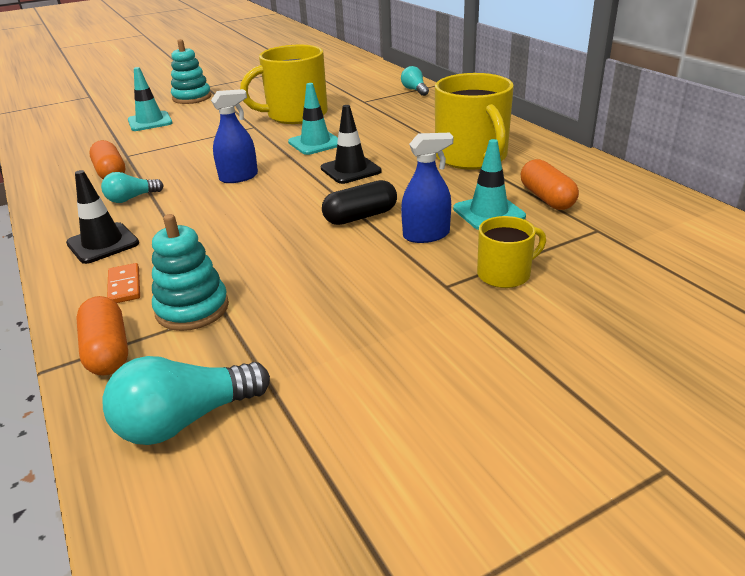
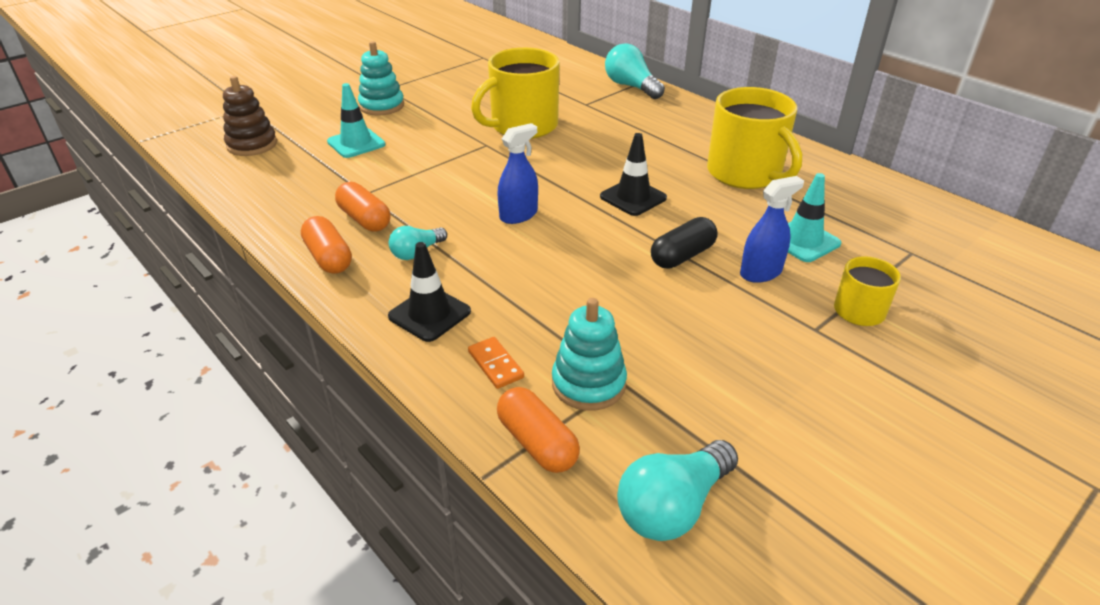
camera: 15 degrees left, 5 degrees up
(71, 119) = (252, 145): none -> brown stacking toy
(315, 143) = (571, 164): turquoise traffic cone -> none
(415, 90) = (631, 86): turquoise light bulb -> turquoise light bulb, size x1.64
(546, 198) = (846, 219): orange capsule -> orange capsule (329, 257)

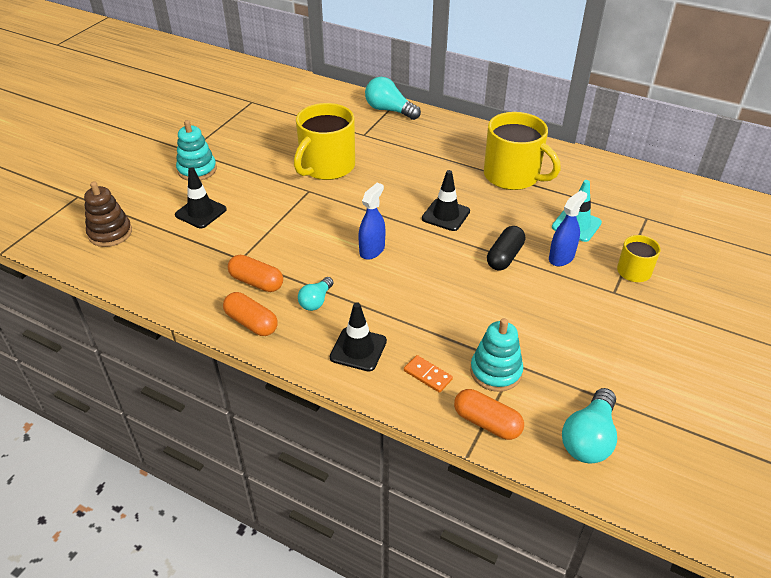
camera: 20 degrees left, 5 degrees up
(356, 143) = (201, 212): turquoise traffic cone -> black traffic cone

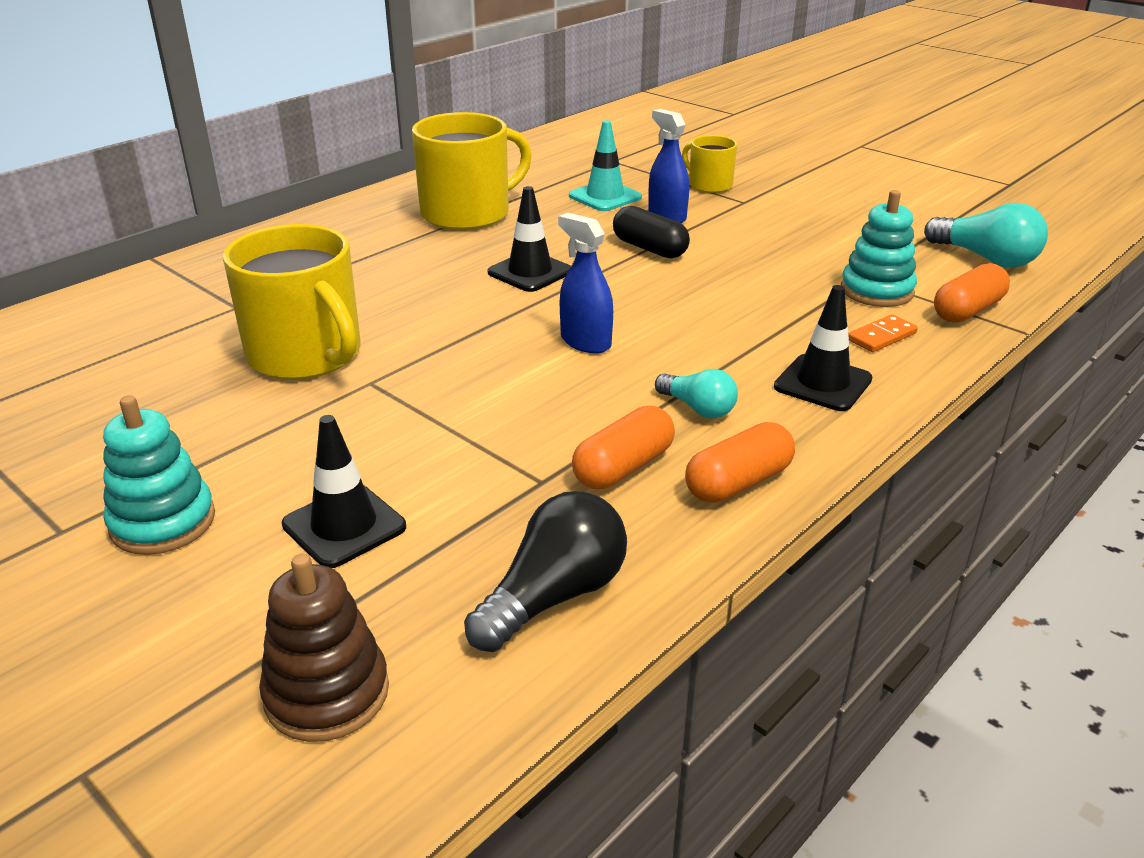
camera: 75 degrees left, 10 degrees down
(163, 276) = (554, 596): none -> black light bulb
(389, 110) = (182, 274): turquoise light bulb -> none

